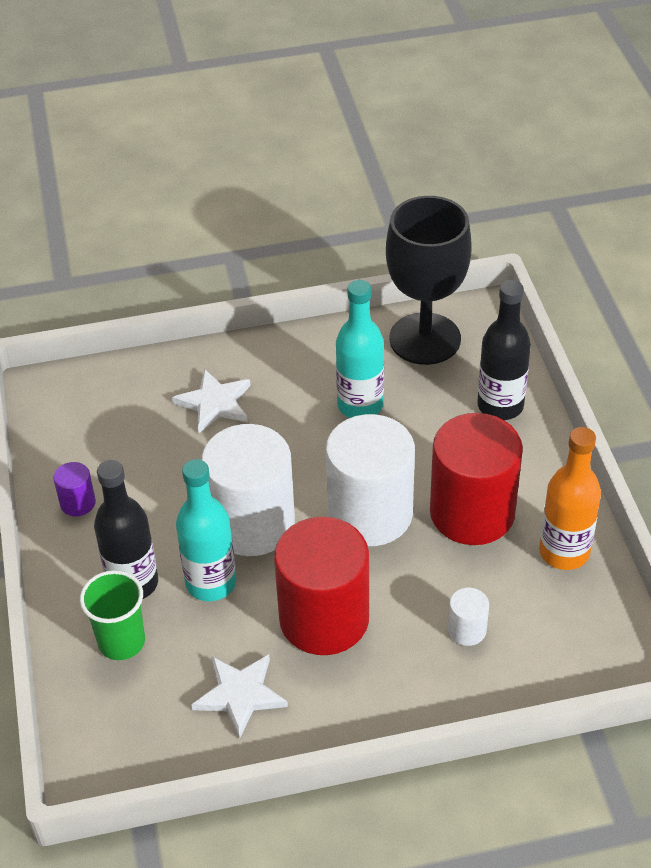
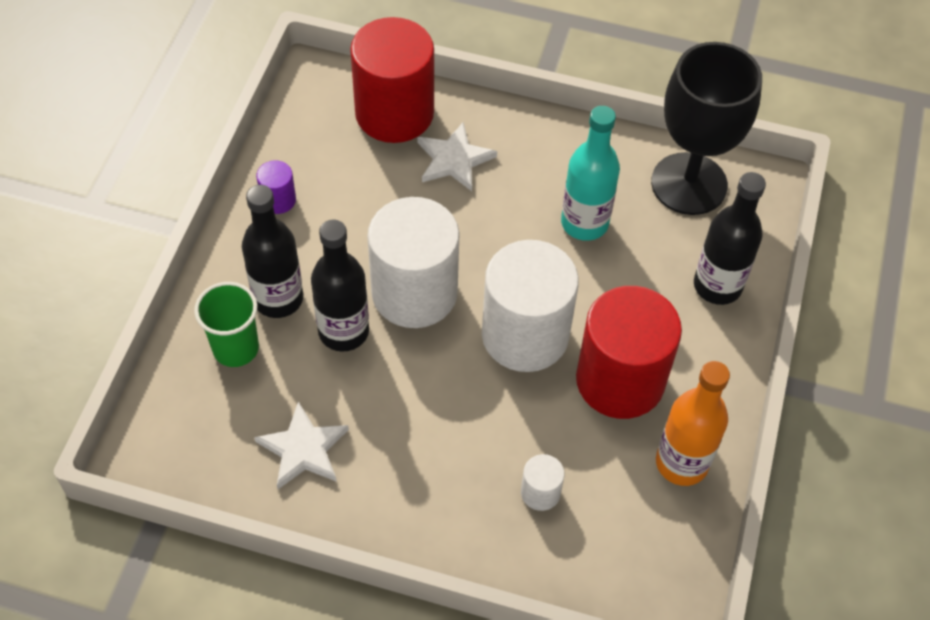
camera: 25 degrees right, 10 degrees up
(211, 583) = (343, 331): turquoise bottle -> black bottle
(324, 618) = (420, 415): red cylinder -> red cylinder (394, 113)

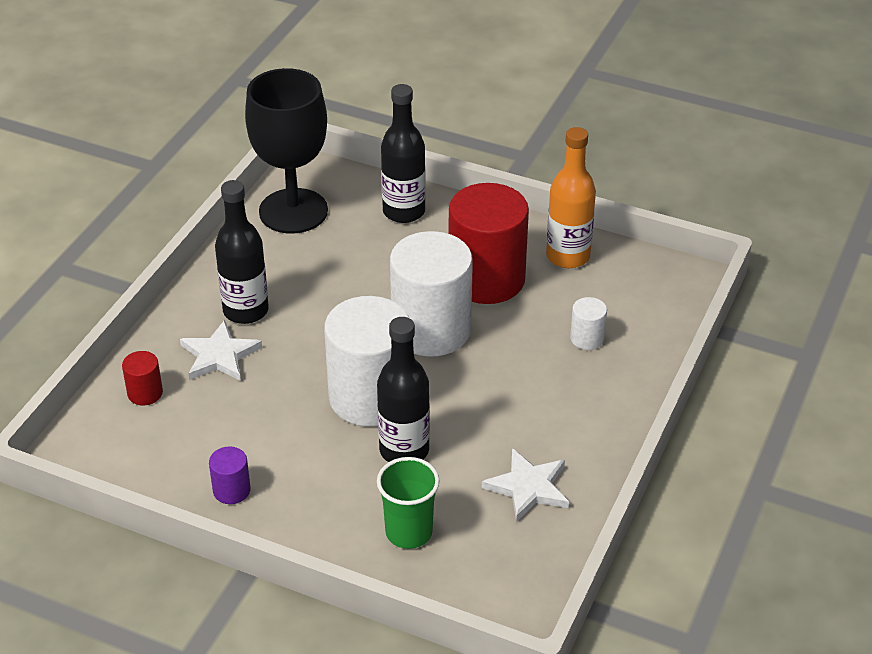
camera: 80 degrees left, 15 degrees down
(278, 299) = (356, 497): black bottle -> black bottle (246, 311)
(394, 113) = (145, 393): red cylinder -> red cylinder, size x0.43
(584, 223) = (319, 279): turquoise bottle -> none

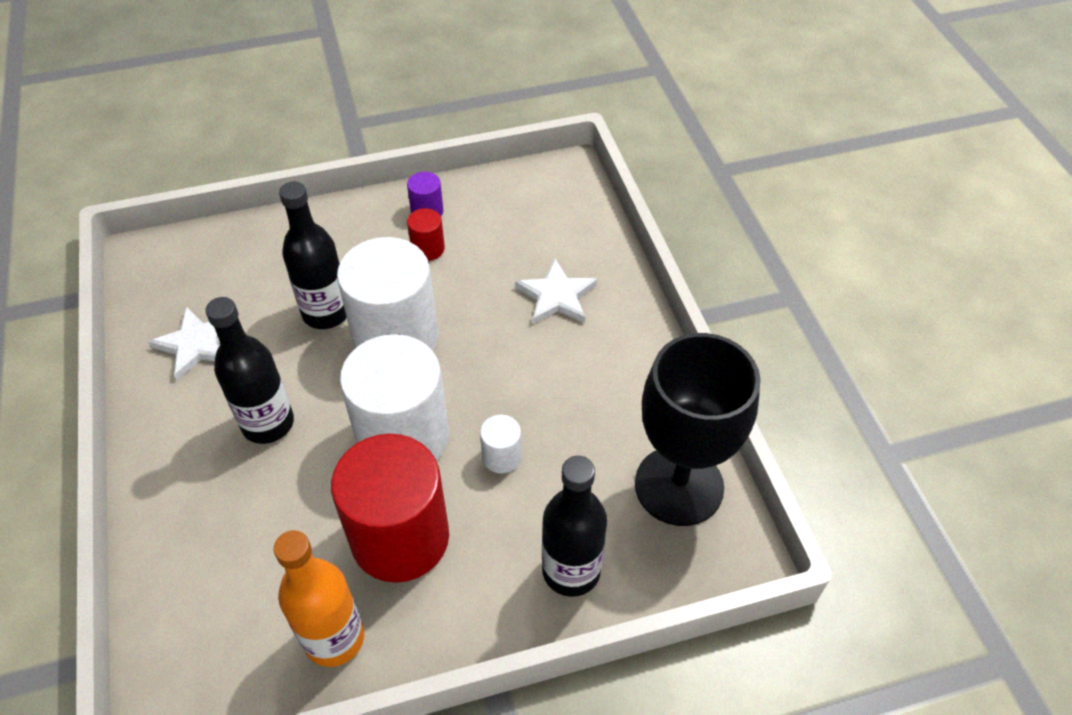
camera: 140 degrees right, 10 degrees up
(145, 393) = (572, 235): red cylinder -> red cylinder (428, 249)
(246, 311) = (585, 347): black bottle -> black bottle (268, 423)
(409, 532) = (269, 258): green cup -> none
(587, 338) = (238, 531): white cylinder -> white cylinder (501, 456)

